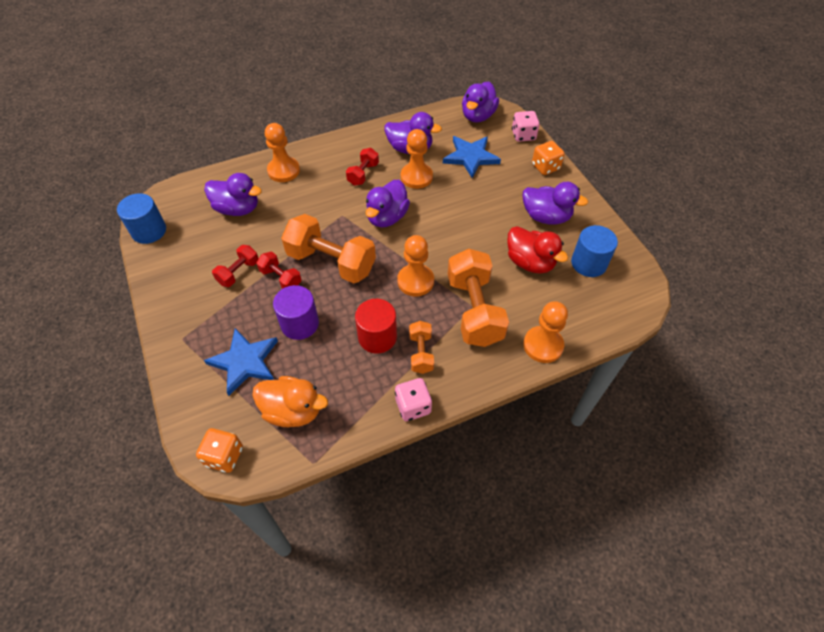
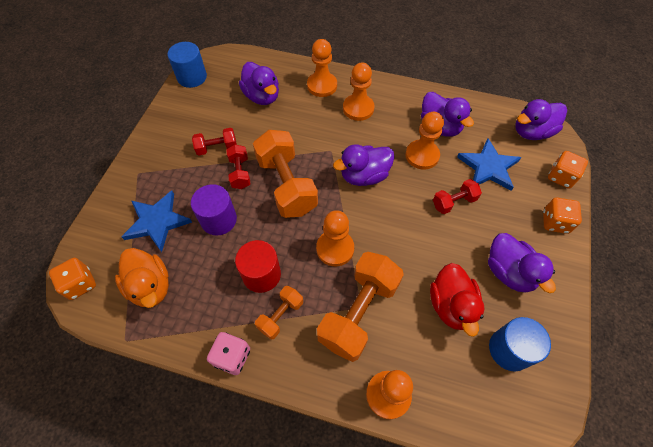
camera: 40 degrees right, 5 degrees up
(333, 171) = (358, 108): none -> orange pawn
(363, 174) = (380, 125): red dumbbell -> red dumbbell (454, 202)
(523, 135) = (561, 177): pink dice -> orange dice

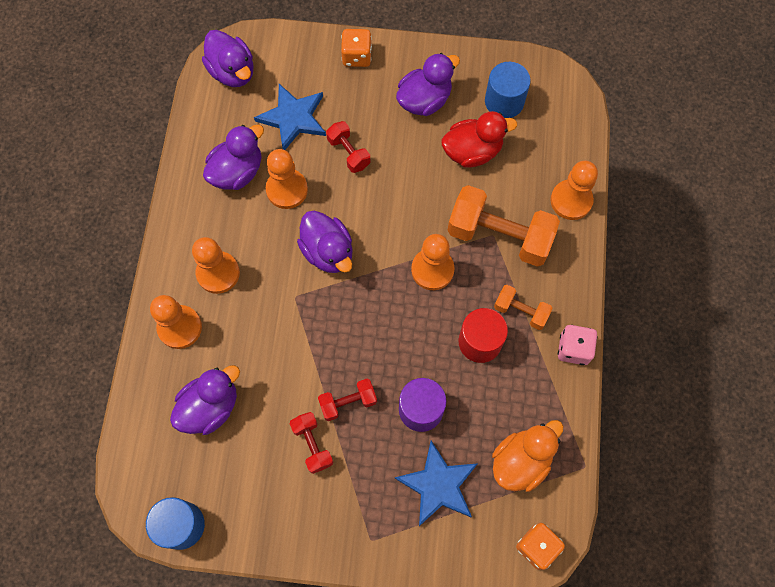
camera: 100 degrees left, 10 degrees up
(286, 185) = (357, 340): orange dumbbell -> none
(561, 177) = (295, 47): orange dice -> none

